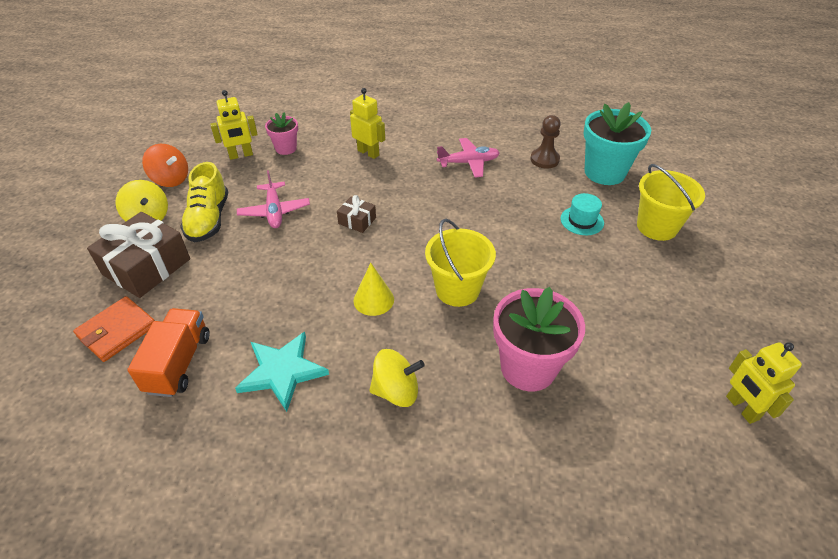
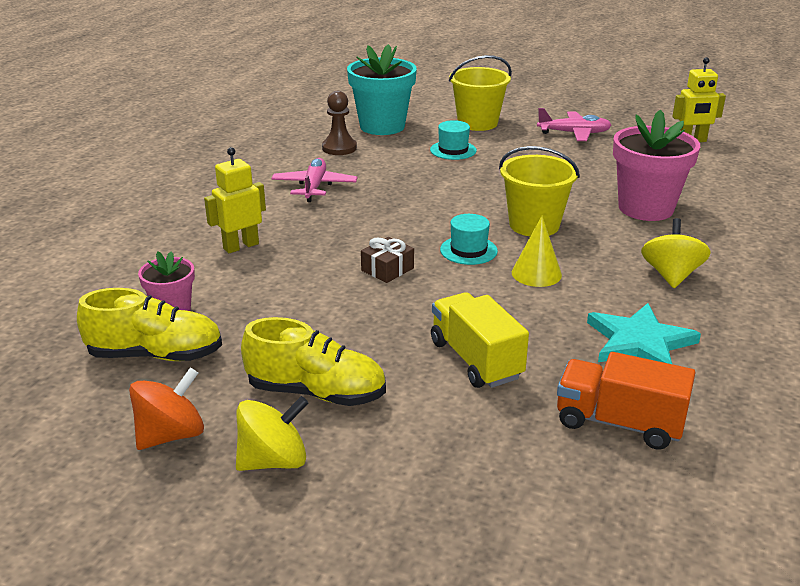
camera: 75 degrees left, 15 degrees down
(117, 331) = (547, 486): orange wallet -> none
(146, 267) = (407, 459): brown gift -> none
(241, 155) = (156, 355): yellow robot -> yellow shoe
(248, 281) = (476, 360): none -> yellow truck
(274, 211) = (331, 330): pink plane -> pink plane (574, 133)
(398, 257) = (468, 250): none -> turquoise hat

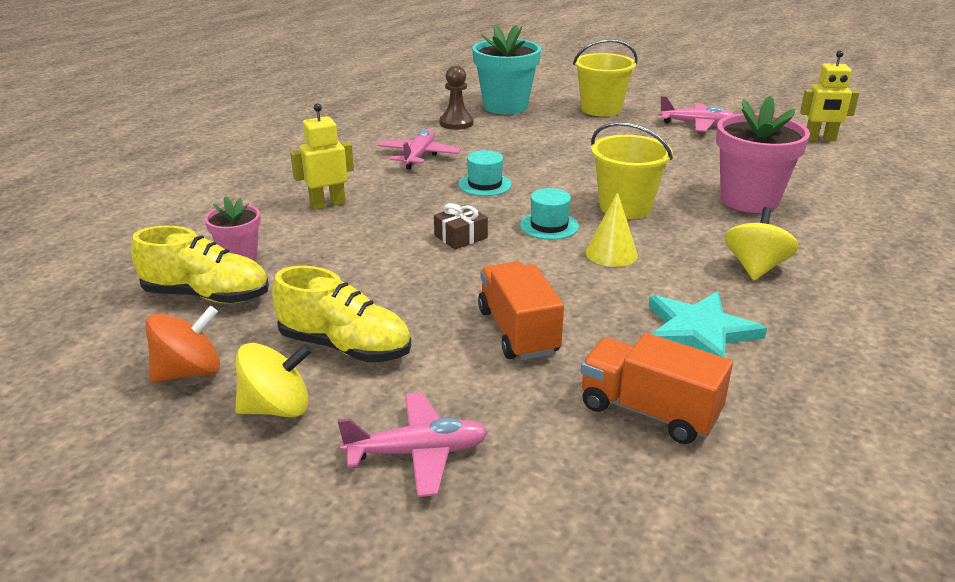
camera: 10 degrees right, 0 degrees up
(424, 487) = (417, 453): none -> pink plane
(453, 150) = (567, 132): turquoise hat -> turquoise hat (485, 184)
(476, 360) = (518, 331): yellow truck -> orange truck

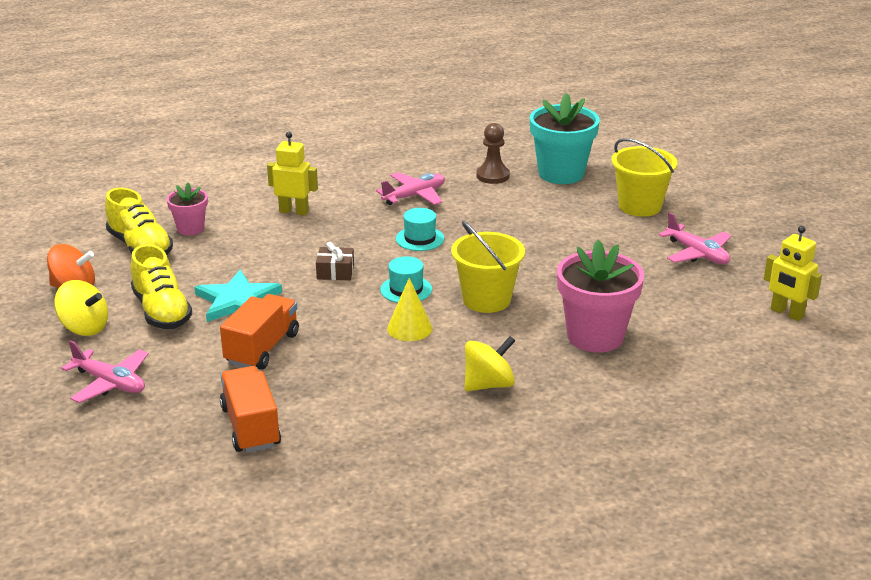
camera: 40 degrees right, 0 degrees up
(699, 331) = (365, 402): turquoise star -> turquoise star (237, 300)

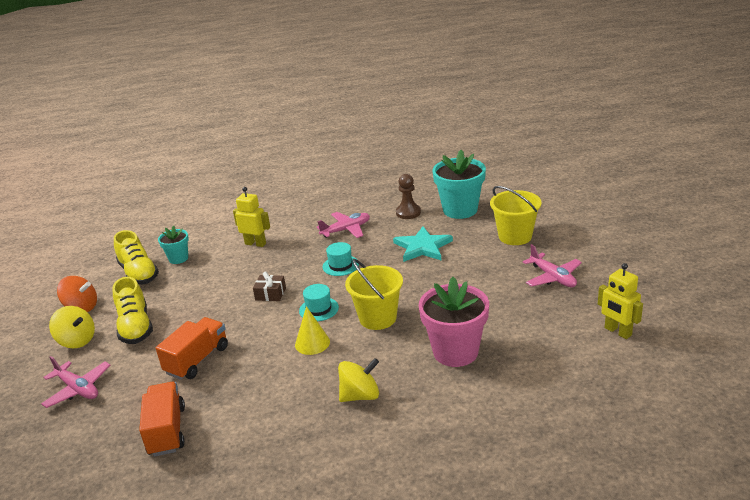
camera: 10 degrees right, 0 degrees up
(190, 229) = (178, 258): pink flower pot -> turquoise flower pot
(237, 300) = (192, 318): turquoise star -> turquoise star (422, 247)

